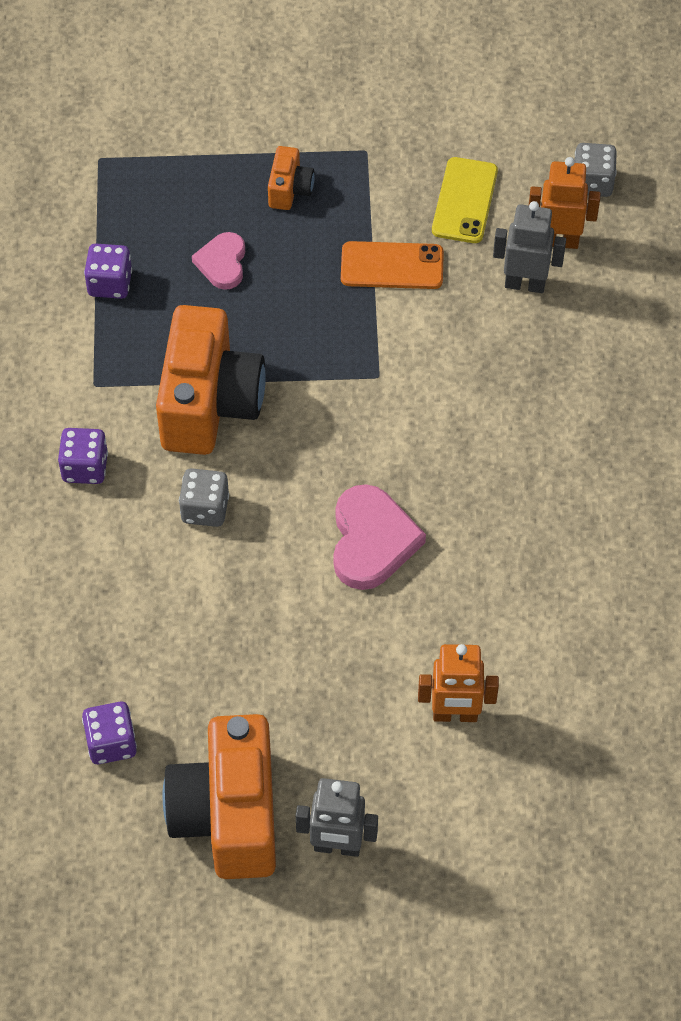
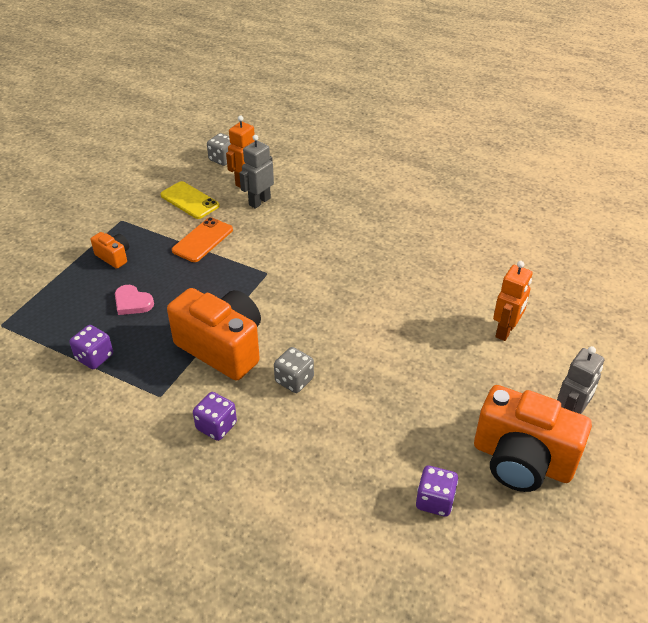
camera: 60 degrees left, 15 degrees down
(372, 541) = (371, 318): pink heart -> none

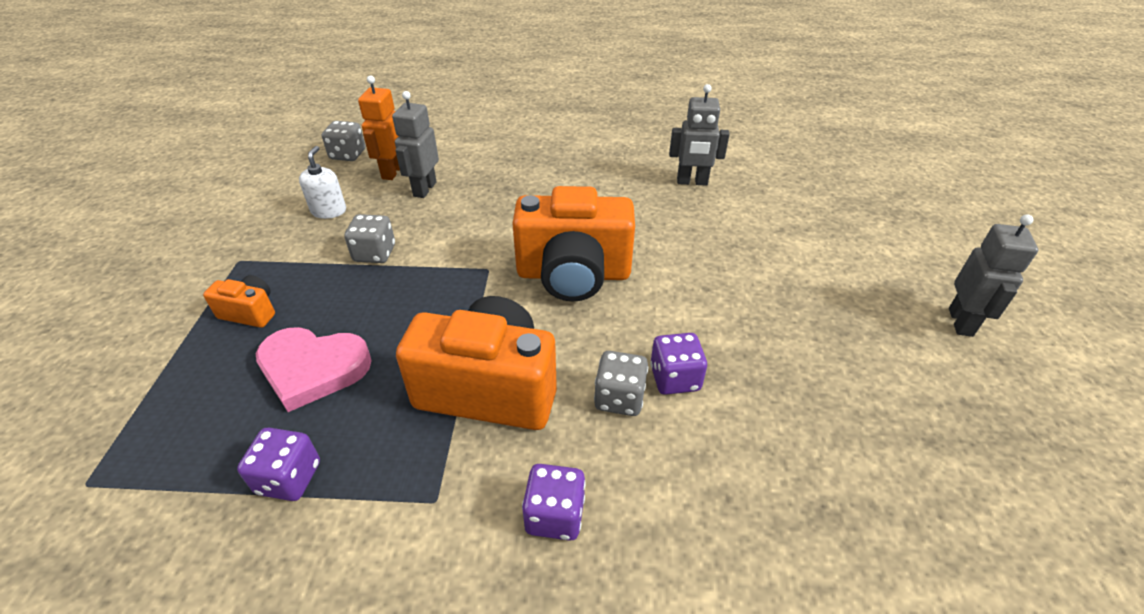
camera: 25 degrees left, 0 degrees up
(132, 302) = (313, 369): pink heart -> pink heart, size x1.62
(189, 200) = (329, 211): yellow phone -> white soap dispenser
(202, 240) = (374, 253): orange phone -> grey dice
(435, 501) = (925, 498): purple dice -> purple dice (675, 378)
(457, 251) = (692, 182): none -> grey robot
(505, 331) = (812, 249): orange robot -> none
(522, 460) = (966, 396): orange camera -> orange camera (573, 274)

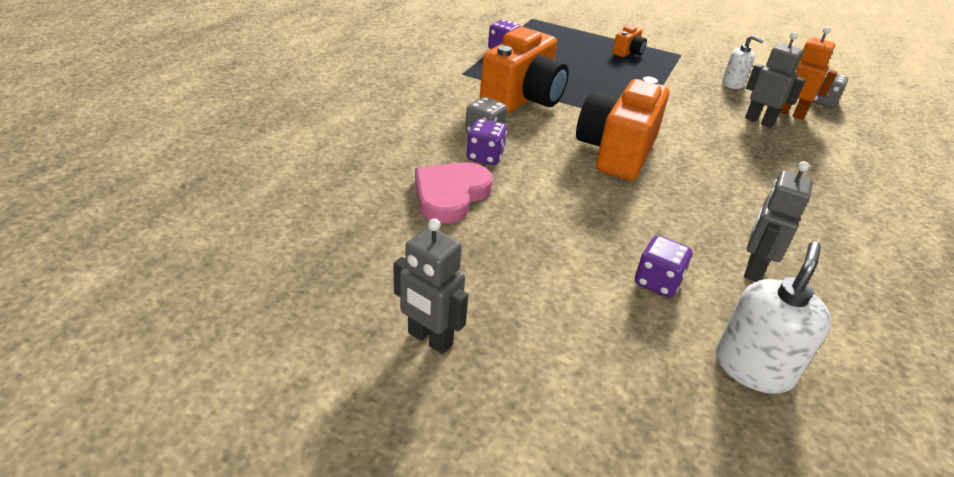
camera: 110 degrees right, 5 degrees down
(313, 369) = (571, 61): pink heart -> pink heart (450, 195)
(374, 253) = (673, 90): grey dice -> none
(555, 515) = (428, 96): purple dice -> purple dice (657, 282)
(795, 178) = (753, 367): none -> white soap dispenser

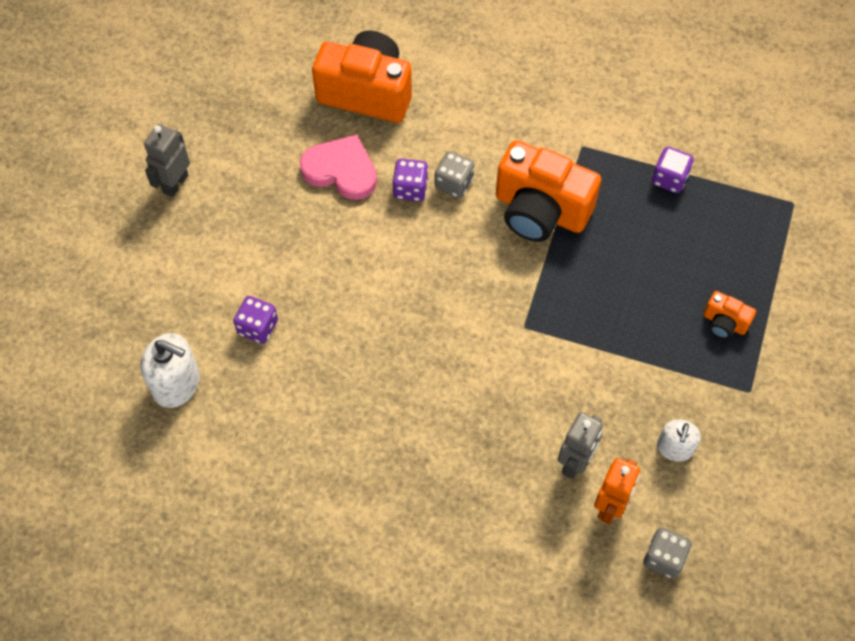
camera: 85 degrees right, 25 degrees up
(616, 152) = (452, 302): orange camera -> orange camera (367, 92)
(753, 269) = (288, 404): grey robot -> none

